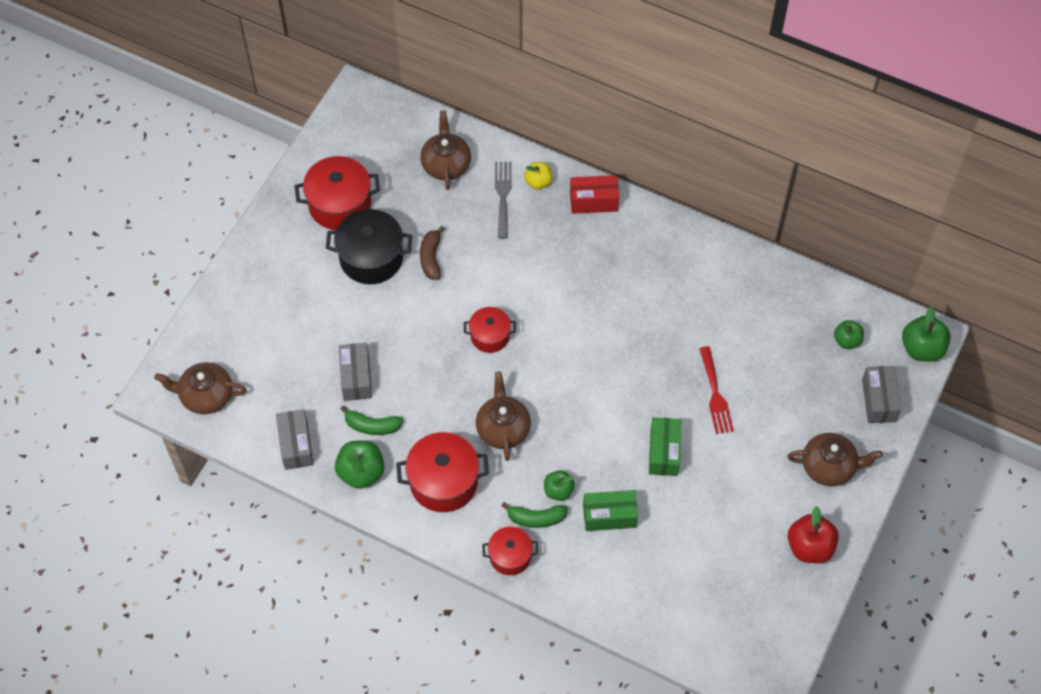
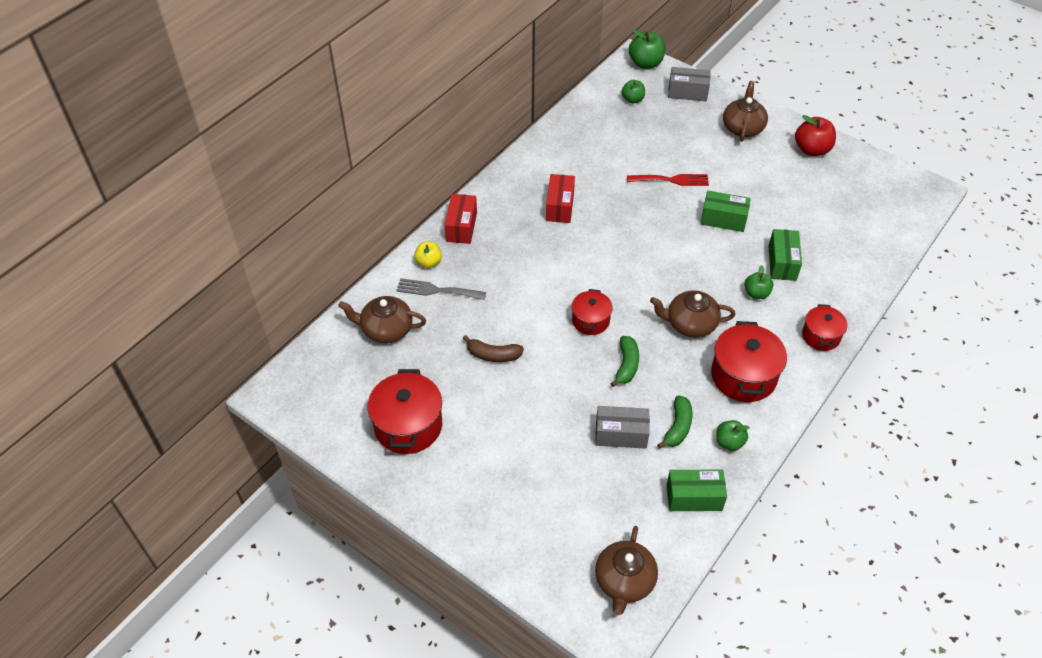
camera: 80 degrees left, 10 degrees down
(296, 445) = (694, 497): grey box -> green box
(361, 472) = (729, 442): green apple -> green apple, size x0.63
(371, 258) = (481, 405): black pot -> none
(536, 518) = (783, 312): green banana -> green banana (626, 365)
(645, 287) = (559, 207): none -> red box

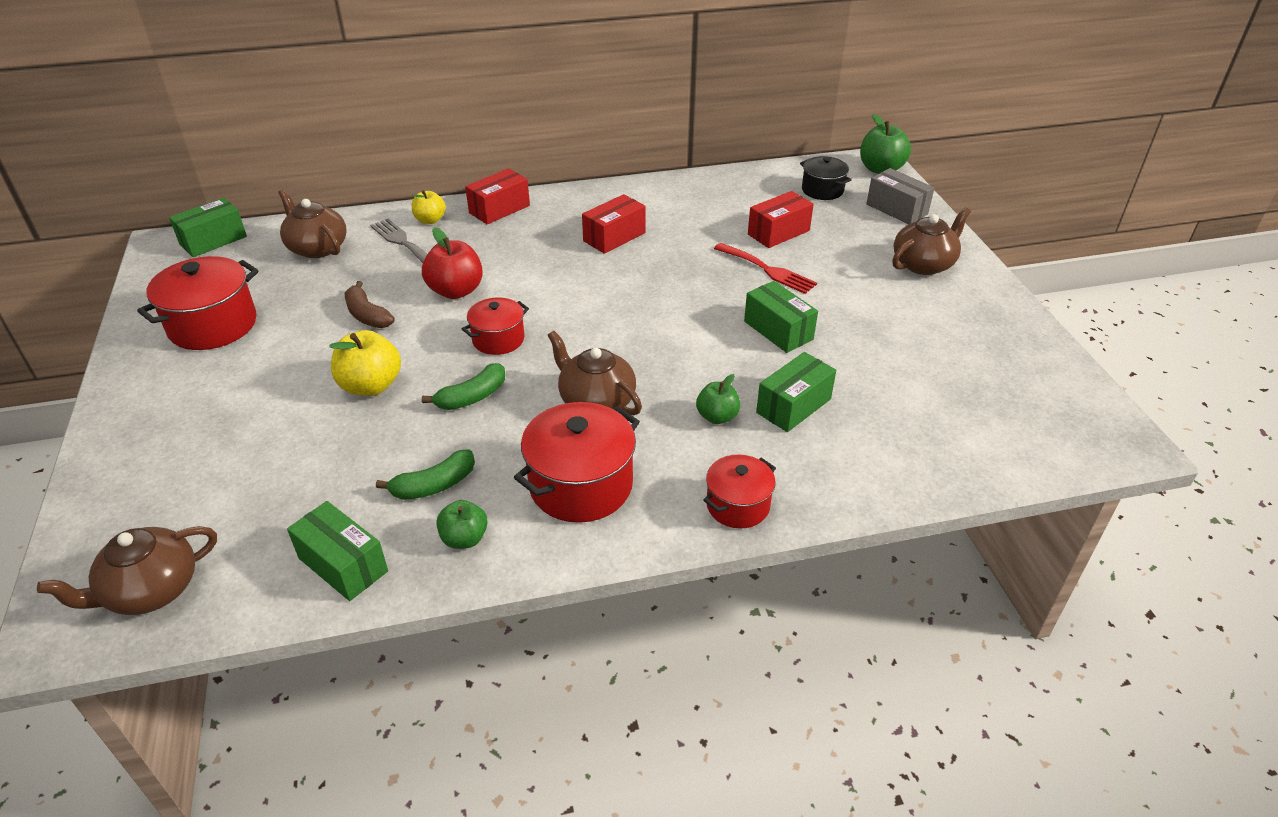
camera: 40 degrees right, 10 degrees down
(303, 369) = (213, 240): none -> green box
(564, 397) = (371, 386): none -> yellow apple
(621, 434) = (369, 453): grey box -> none
(632, 99) = (822, 190): green apple -> black pot
(646, 148) = (778, 232): none -> red box
(812, 149) = (991, 321): red apple -> red apple (456, 291)

